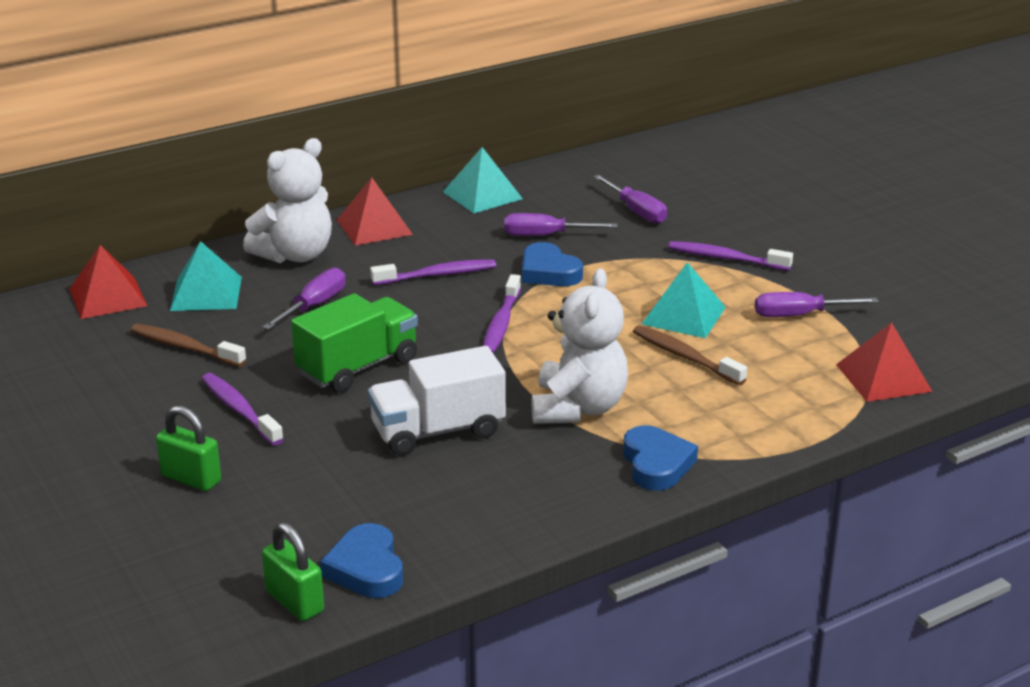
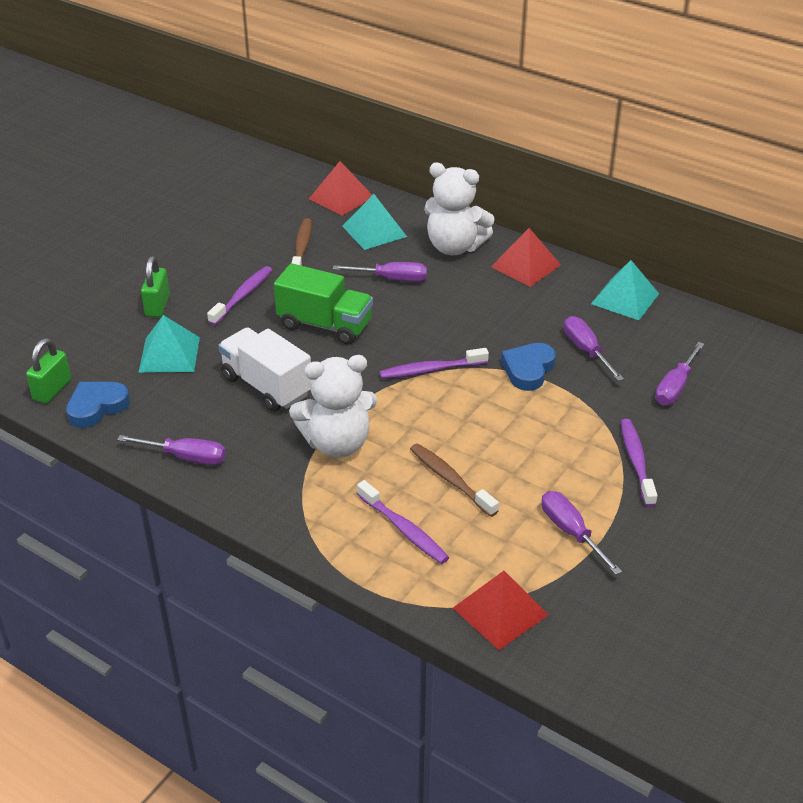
camera: 65 degrees right, 10 degrees up
(437, 275) = (478, 318): purple toothbrush -> purple toothbrush (404, 529)
(524, 516) = (185, 457): none -> purple screwdriver
(656, 464) = (285, 505): blue heart -> none
(683, 315) = (516, 462): turquoise pyramid -> turquoise pyramid (169, 354)
(684, 356) = (450, 479): brown toothbrush -> brown toothbrush turned 60 degrees counterclockwise

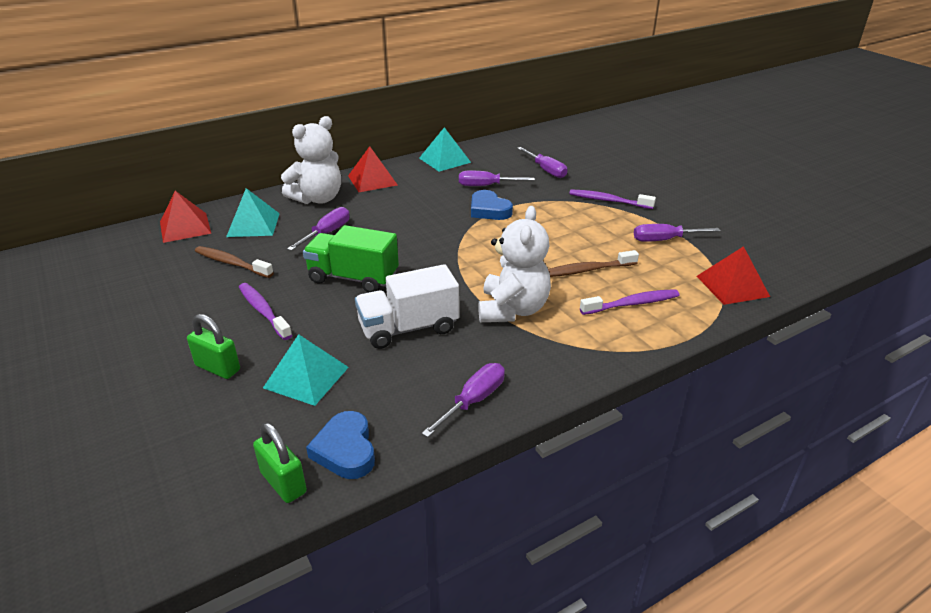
camera: 65 degrees left, 5 degrees down
(325, 325) = (353, 278): green truck -> green truck turned 120 degrees counterclockwise
(430, 370) = (456, 246): purple toothbrush -> none

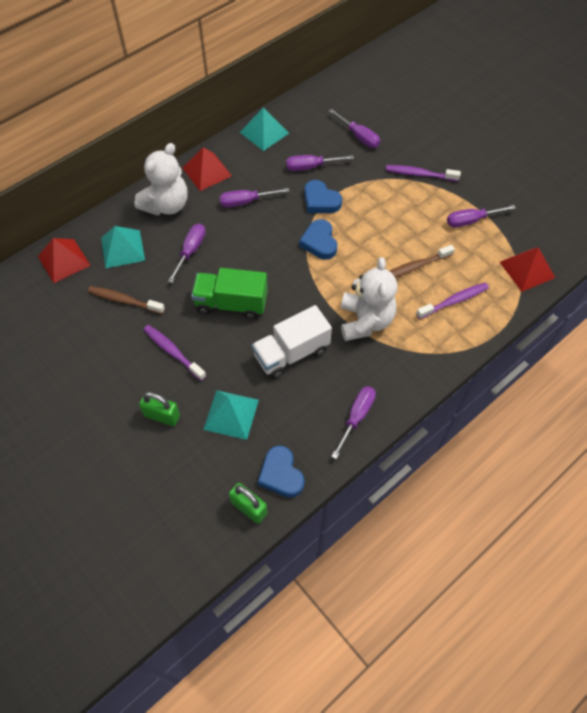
camera: 10 degrees left, 25 degrees up
(405, 203) = (246, 202): none -> purple screwdriver
(477, 240) = (319, 242): none -> blue heart

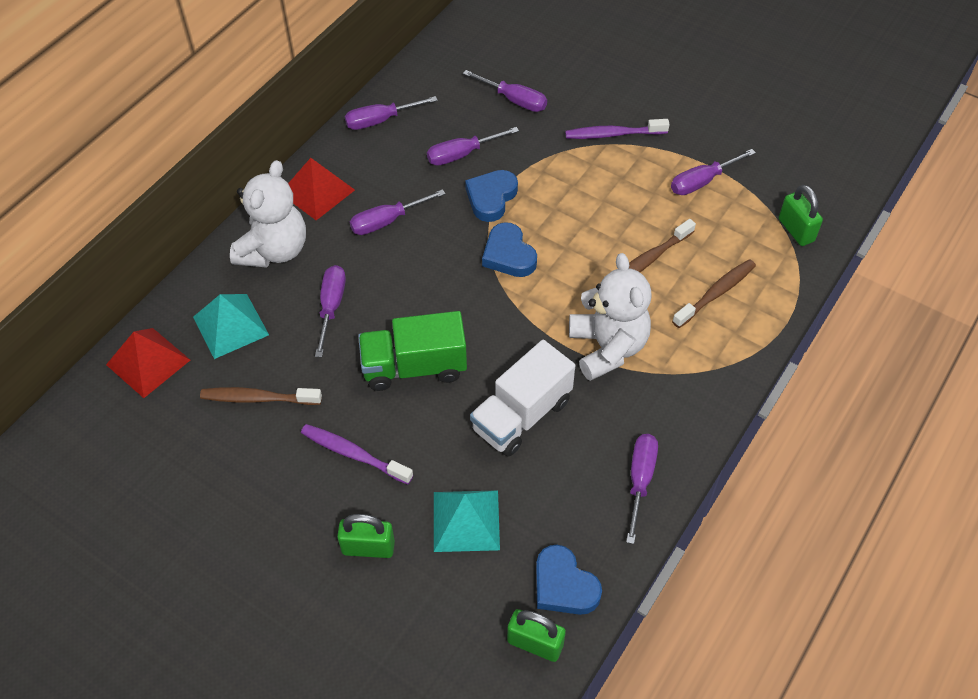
camera: 15 degrees left, 5 degrees down
(264, 132) = (381, 120): turquoise pyramid -> purple screwdriver
(320, 201) = (491, 198): blue heart -> blue heart turned 90 degrees clockwise
(454, 301) = (716, 293): purple toothbrush -> brown toothbrush
(527, 269) = (796, 230): red pyramid -> green padlock

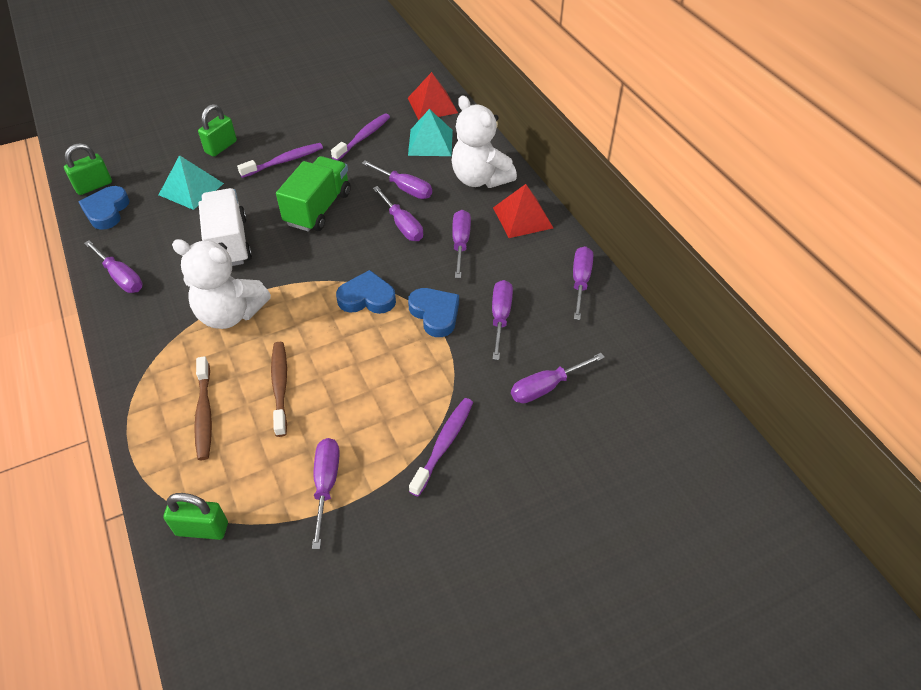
camera: 120 degrees right, 5 degrees down
(258, 398) = (363, 137): brown toothbrush -> purple toothbrush
(391, 279) = (402, 225): none -> purple screwdriver
(564, 585) = (107, 211): blue heart -> blue heart turned 75 degrees counterclockwise

